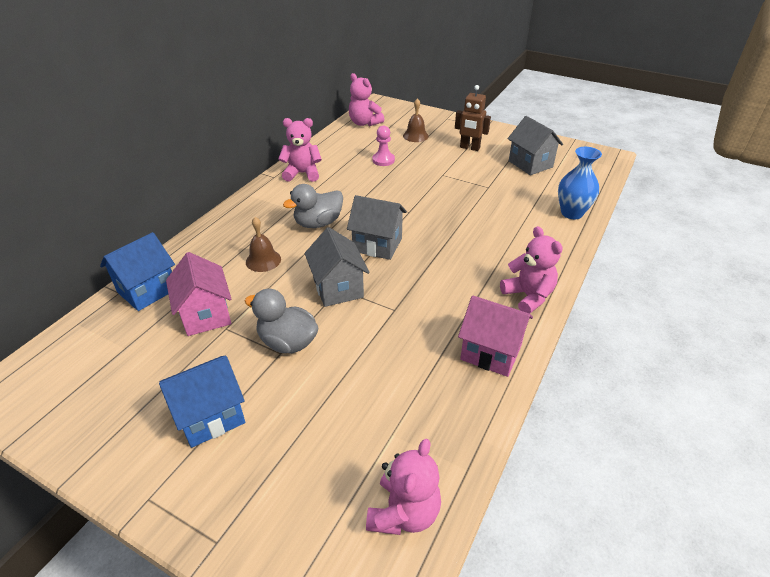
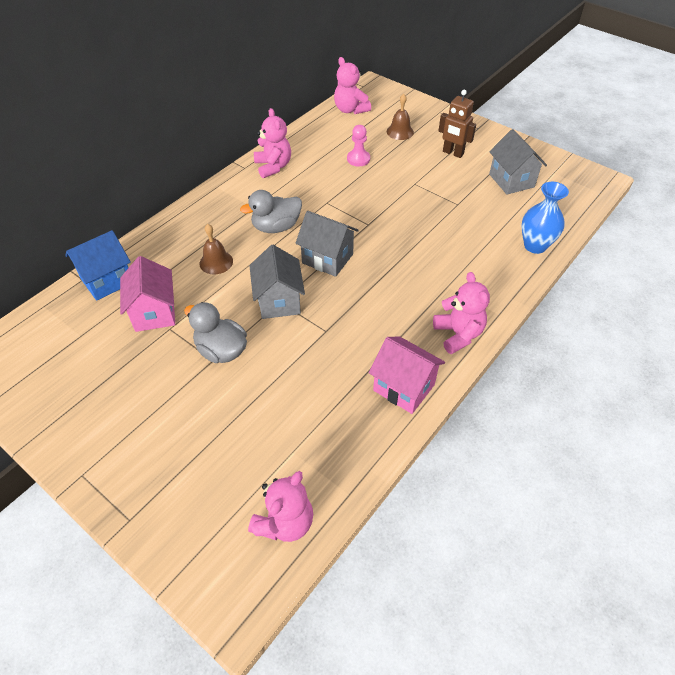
camera: 10 degrees right, 10 degrees up
(210, 416) = (142, 411): blue house -> none
(302, 173) = (273, 167): pink teddy bear -> pink teddy bear turned 60 degrees clockwise

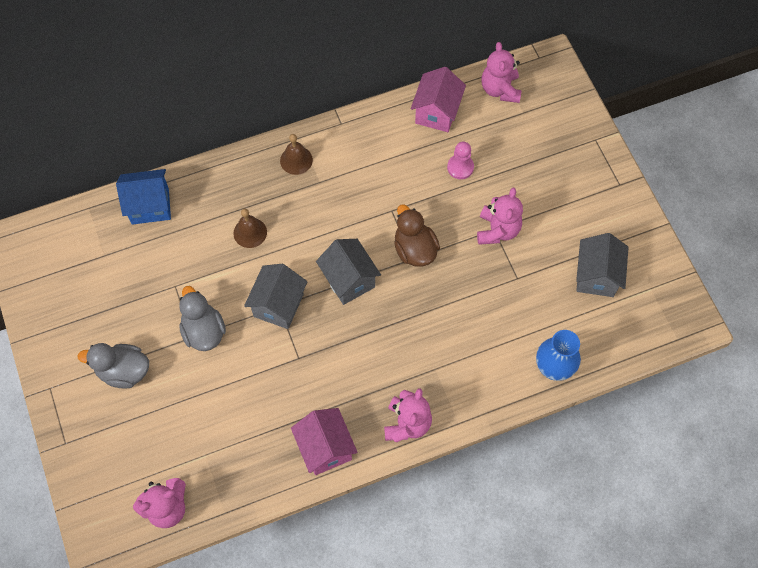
camera: 30 degrees right, 15 degrees up
(154, 312) = (171, 262): pink house -> pink house (436, 112)
(273, 167) = (369, 136): pink teddy bear -> pink teddy bear (497, 230)
(276, 227) = (326, 218): grey duck -> grey duck (123, 371)
(365, 218) = (414, 249): none -> brown duck
(400, 132) = (530, 149): brown bell -> brown bell (296, 160)
(453, 153) = (564, 207): brown robot -> none

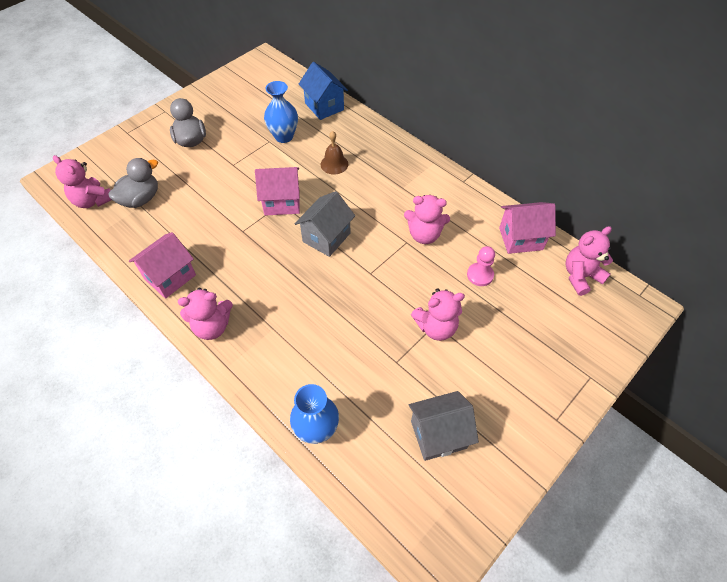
camera: 65 degrees right, 10 degrees down
(176, 267) = (284, 136): none -> blue vase
(204, 331) = (240, 169): grey duck -> grey duck (141, 199)
(278, 305) = (282, 202): grey house -> pink house
(296, 160) = (412, 167): brown bell -> none
(390, 191) = (424, 235): none -> pink teddy bear
(414, 249) = (379, 271): brown duck -> none

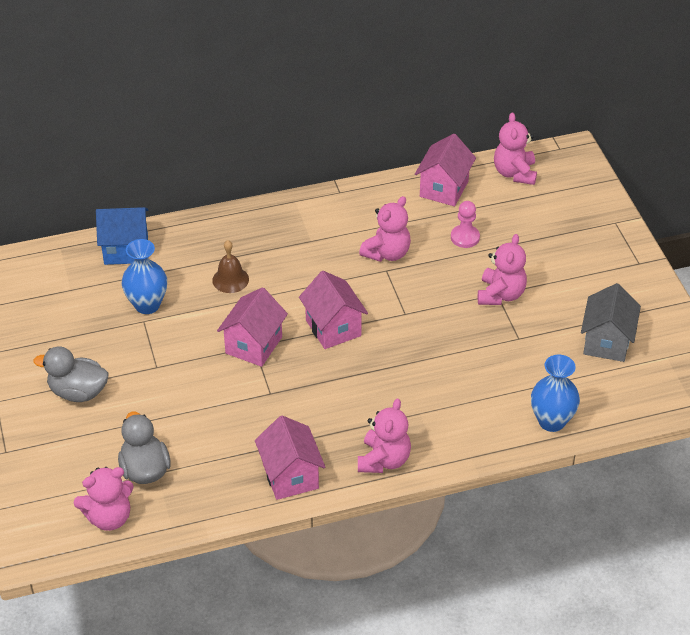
camera: 60 degrees left, 10 degrees down
(326, 237) = (333, 328): grey house -> pink house

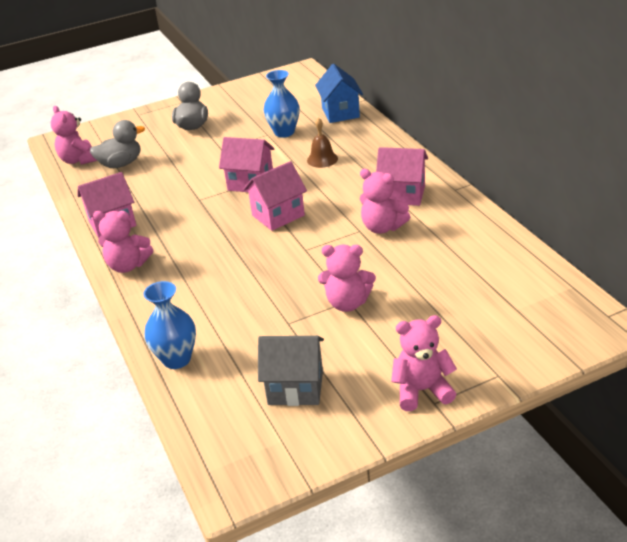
camera: 85 degrees right, 10 degrees down
(444, 189) = (491, 245): pink house -> pink house (403, 194)
(465, 237) = (423, 269): pink pawn -> none
(514, 173) = (543, 288): pink teddy bear -> pink teddy bear (422, 390)

